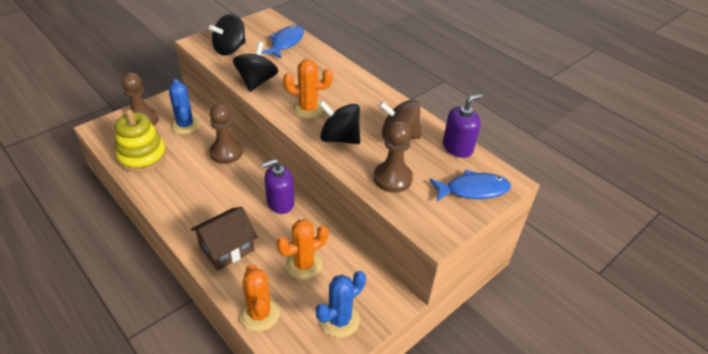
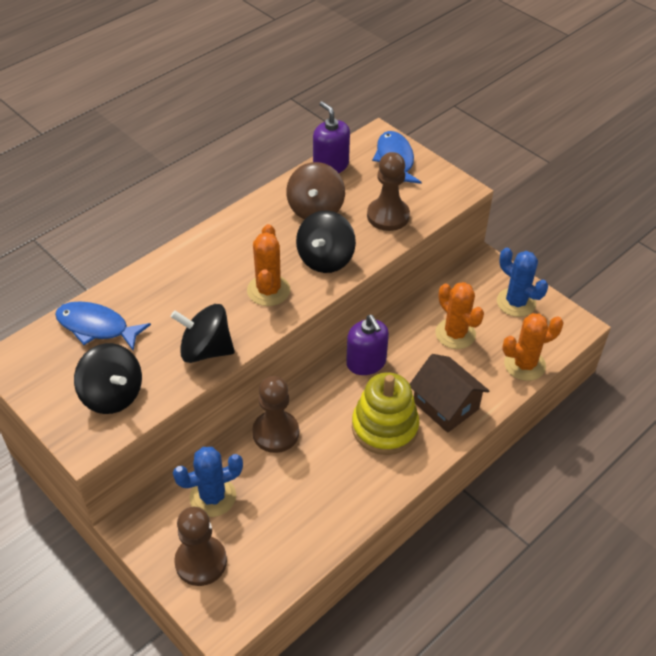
camera: 90 degrees left, 5 degrees up
(142, 156) = (290, 537): yellow stacking toy -> yellow stacking toy (385, 427)

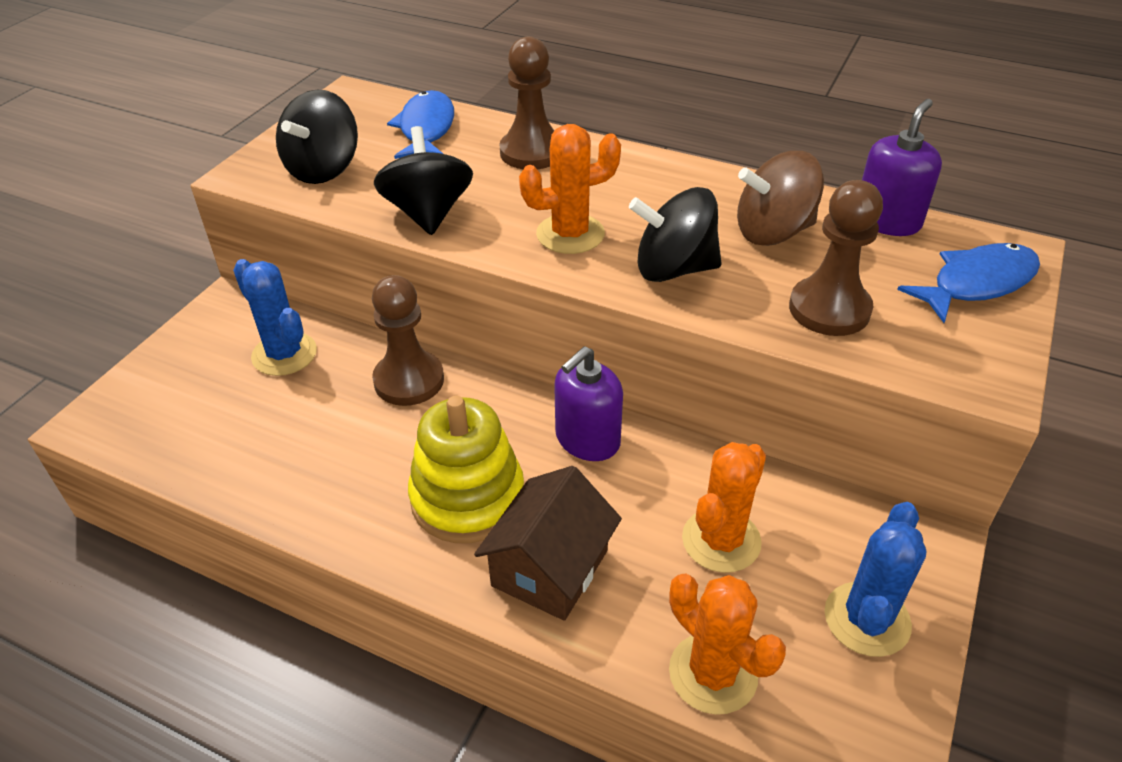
camera: 70 degrees right, 5 degrees down
(201, 562) = (183, 374): brown pawn -> brown pawn (532, 152)

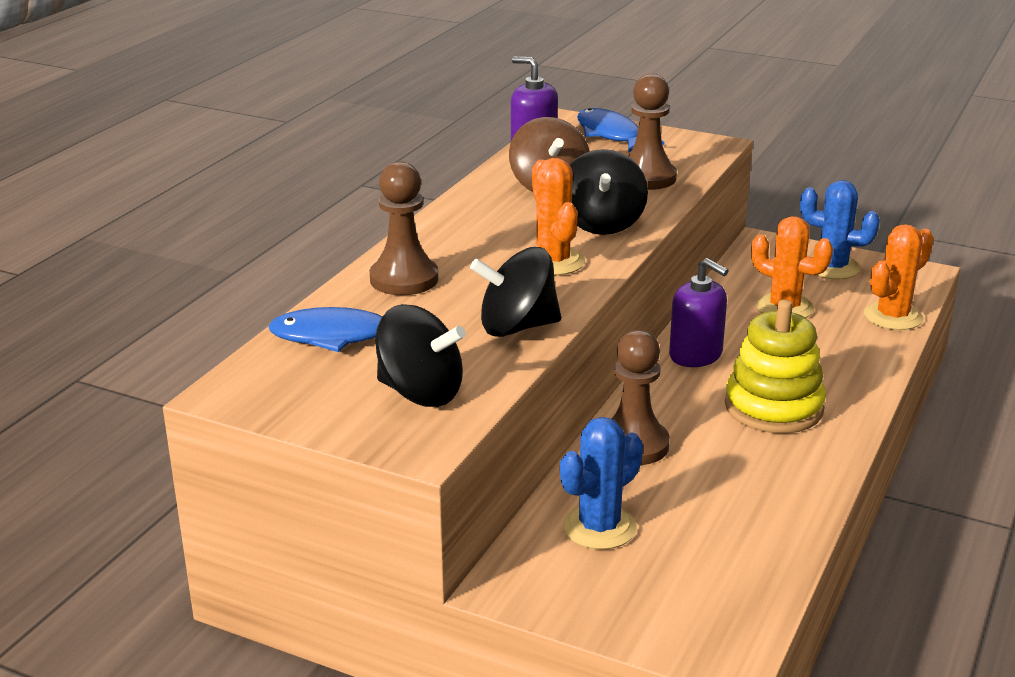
camera: 90 degrees left, 15 degrees down
(550, 568) = (831, 371): brown house -> none

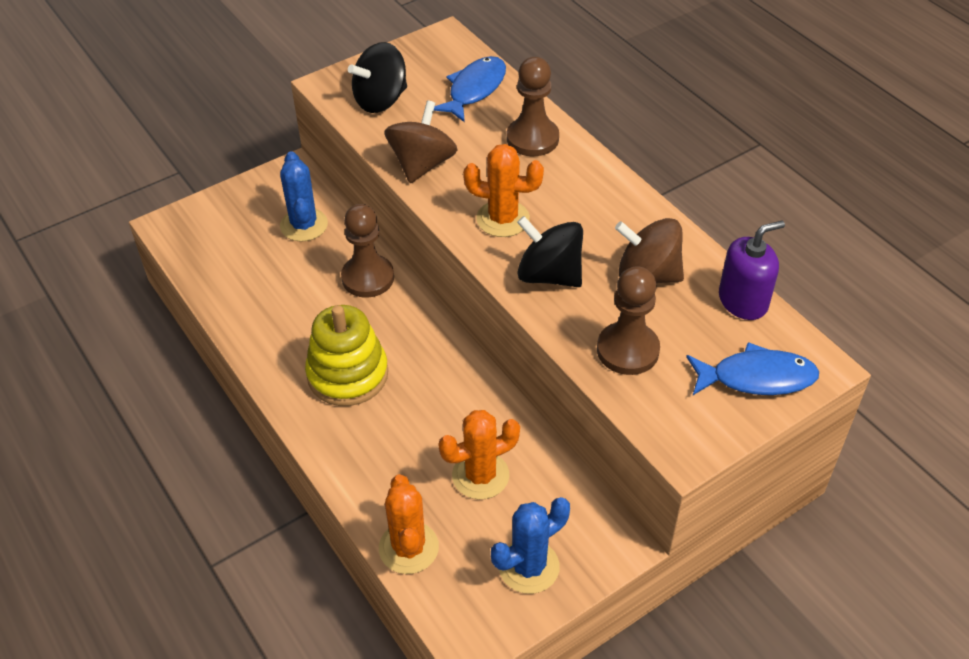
camera: 120 degrees right, 20 degrees up
(517, 327) = (422, 164): black spinning top -> brown spinning top
(696, 355) = (450, 370): purple soap dispenser -> none

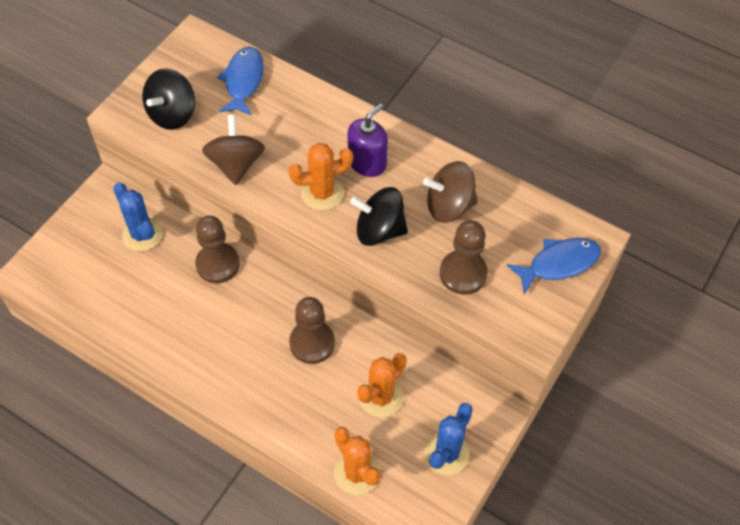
camera: 25 degrees left, 10 degrees up
(347, 374) = (243, 352): yellow stacking toy -> none
(532, 139) = (310, 113): brown pawn -> brown pawn (312, 343)
(743, 301) = (524, 205): purple soap dispenser -> purple soap dispenser (367, 162)

